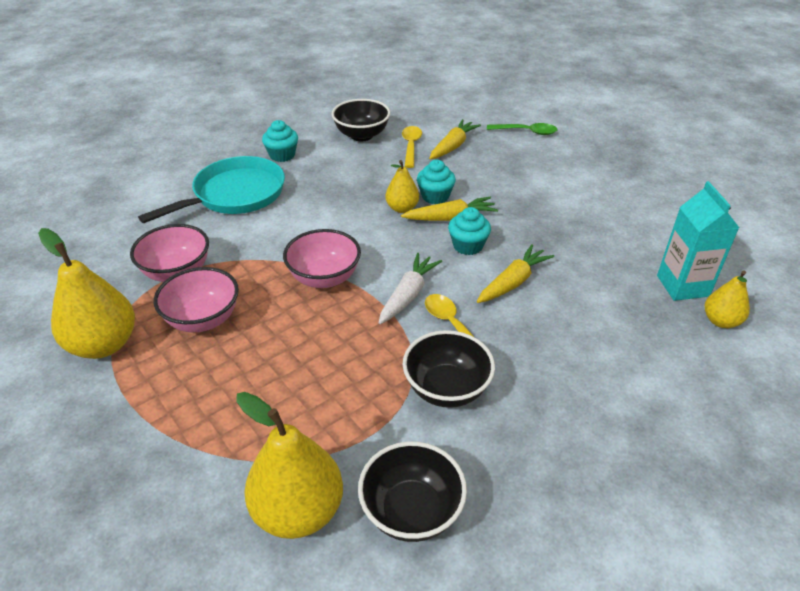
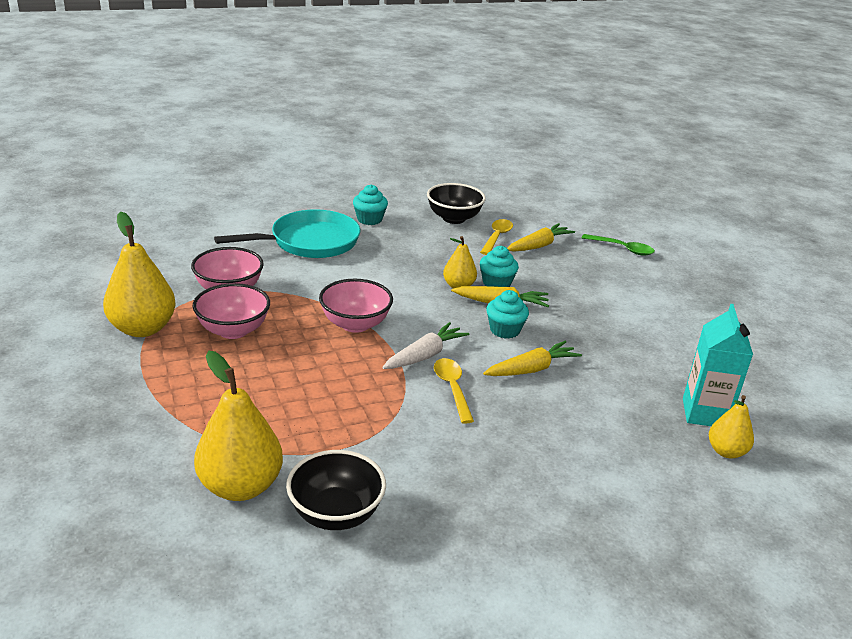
camera: 15 degrees right, 10 degrees down
(446, 389) = (418, 435): black bowl -> none

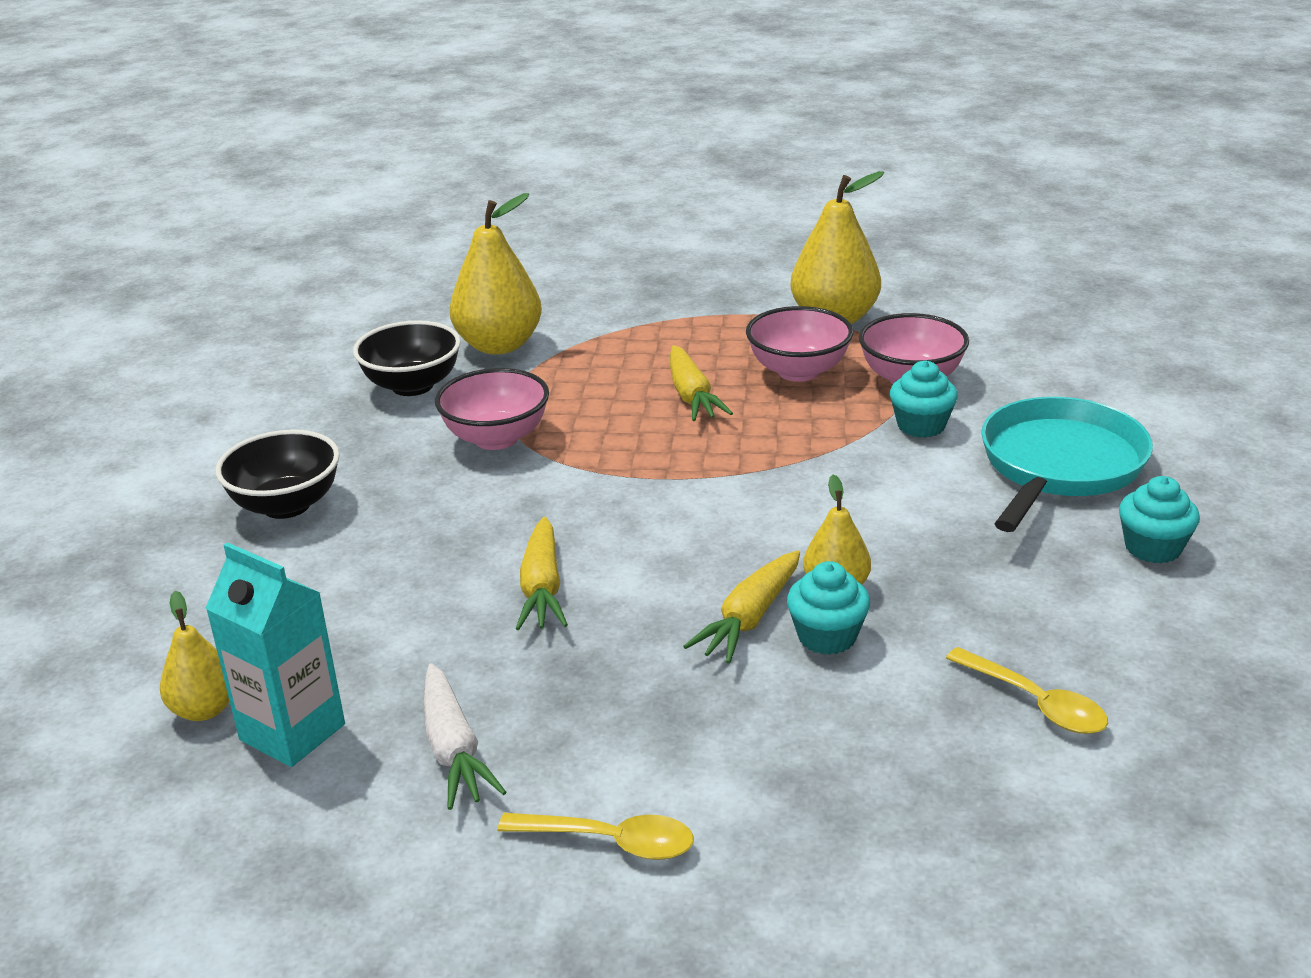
camera: 120 degrees right, 0 degrees up
(310, 242) = (1059, 466): turquoise pan -> turquoise pan turned 150 degrees counterclockwise
(355, 324) = (763, 460): pink bowl -> pink bowl (496, 438)
(424, 355) = (645, 500): white carrot -> white carrot (454, 749)
(452, 388) = (552, 503): yellow spoon -> yellow spoon (610, 841)
(454, 218) = (1149, 665): black bowl -> black bowl (286, 505)
(505, 330) = (665, 596): turquoise cupcake -> turquoise cupcake (921, 425)
(538, 246) = (976, 757): yellow carrot -> yellow carrot (692, 396)
(622, 249) = (920, 917): green spoon -> none

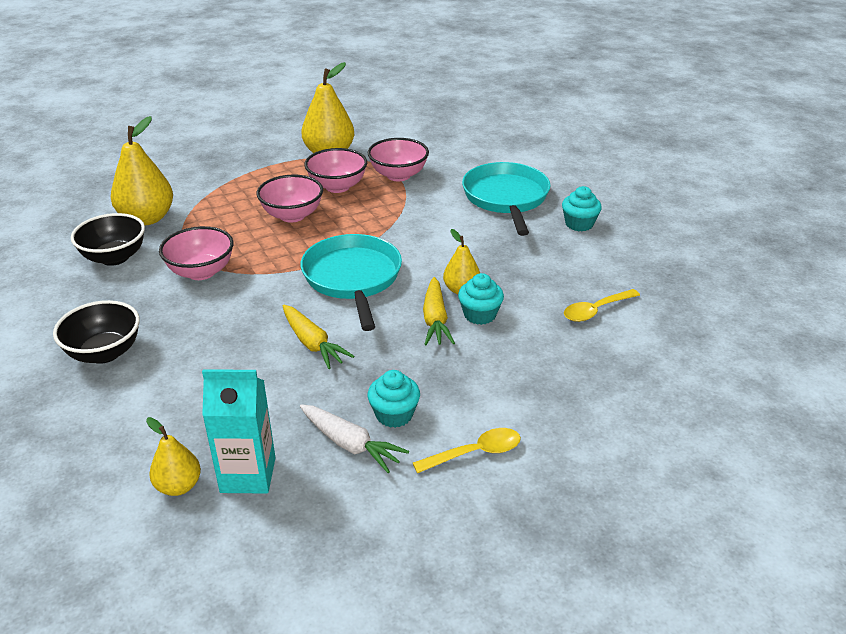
camera: 35 degrees left, 5 degrees up
(688, 514) = (353, 278): none -> turquoise pan
(692, 396) = (292, 215): yellow carrot -> pink bowl
(921, 425) = (425, 197): turquoise cupcake -> turquoise cupcake (394, 414)
(1035, 702) = (596, 310): yellow spoon -> yellow spoon turned 135 degrees clockwise

